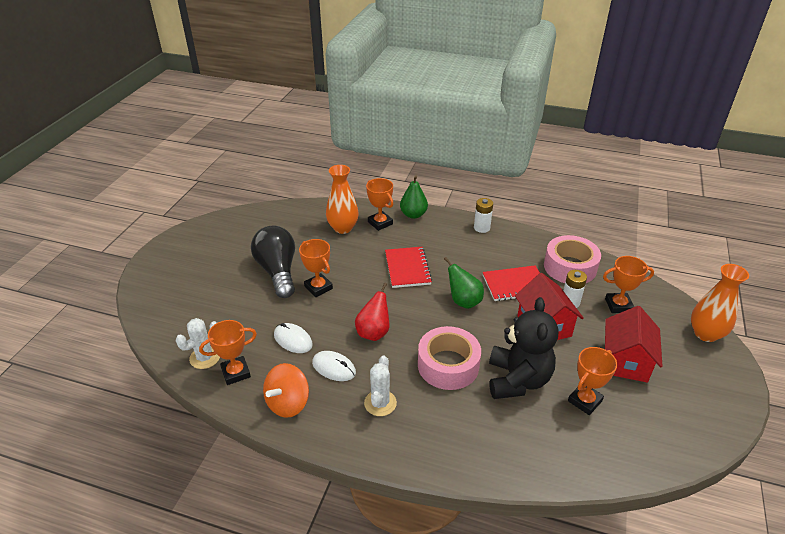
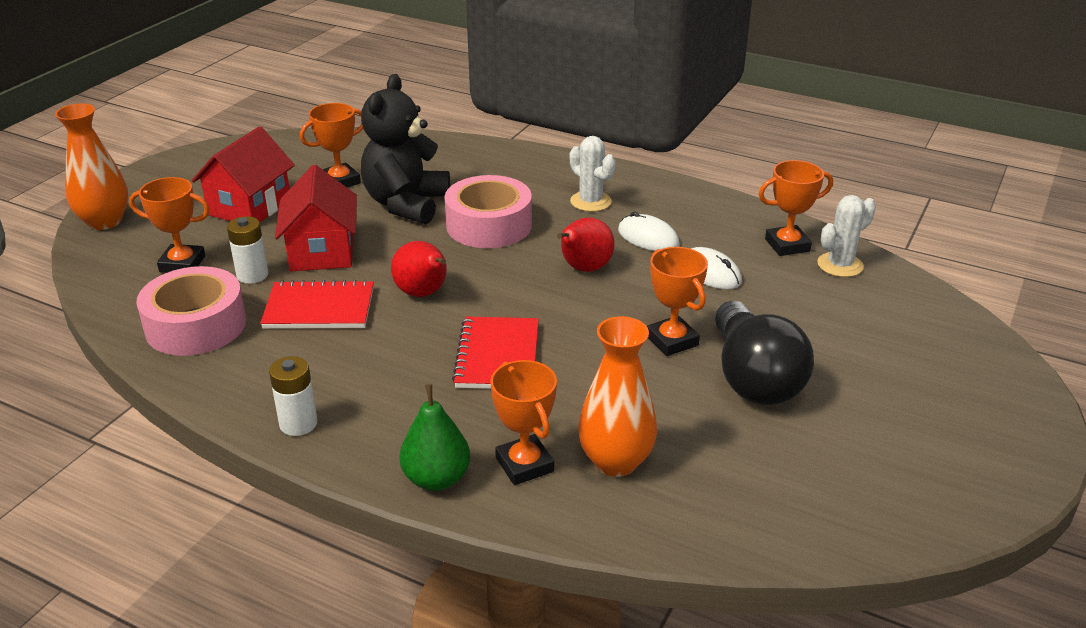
camera: 170 degrees left, 5 degrees down
(288, 403) = (708, 212): orange spinning top -> none
(380, 403) = (590, 202): white cactus -> white cactus turned 60 degrees counterclockwise
(463, 301) = (423, 293): green pear -> red pear

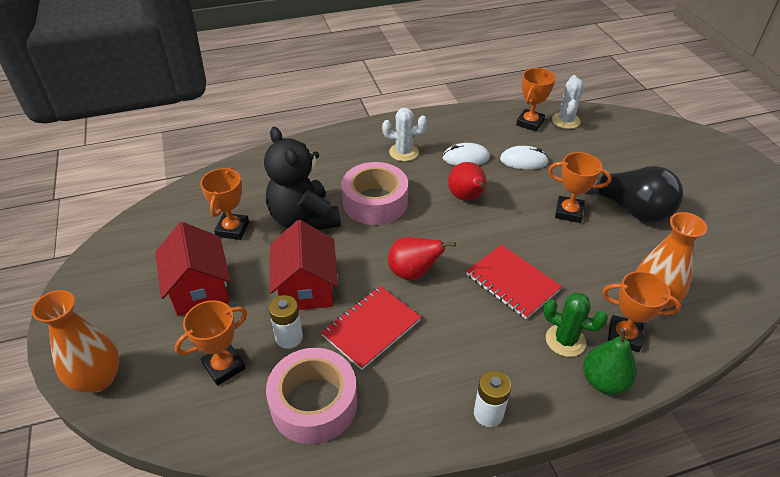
camera: 45 degrees left, 10 degrees up
(322, 252) = (306, 288): red house -> red house turned 45 degrees clockwise
(461, 427) = (565, 340): none -> green cactus

